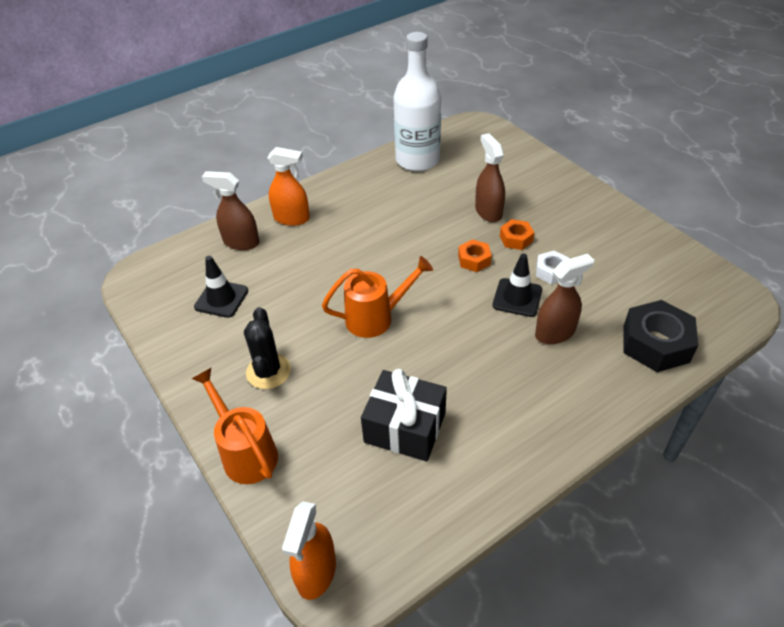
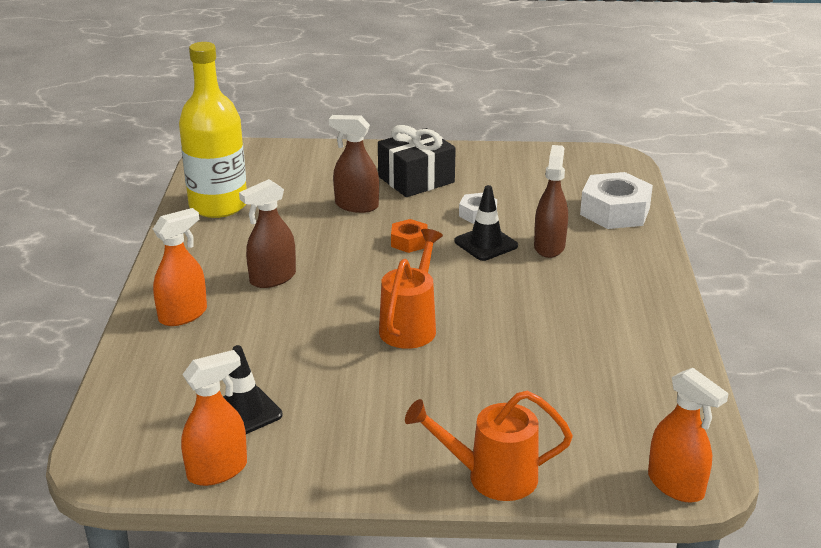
camera: 55 degrees left, 15 degrees down
(162, 321) = (217, 470): none -> orange spray bottle
(241, 242) = (168, 364): brown spray bottle -> brown spray bottle (272, 278)
(268, 371) = (398, 420): black cactus -> none
(405, 427) = (566, 368): black gift -> black gift (416, 179)
(417, 160) = (218, 205): white bottle -> yellow bottle
(516, 239) = (413, 210): orange nut -> none
(656, 344) = (615, 211): black nut -> white nut

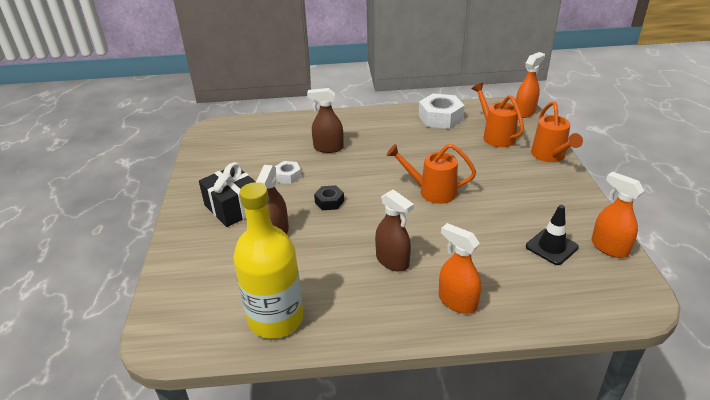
camera: 95 degrees left, 5 degrees up
(409, 242) = (329, 202): orange nut -> black nut
(486, 244) = (328, 170): black traffic cone -> none
(575, 422) = (495, 136): none -> orange watering can
(615, 211) = (283, 128): white nut -> white nut (440, 118)

